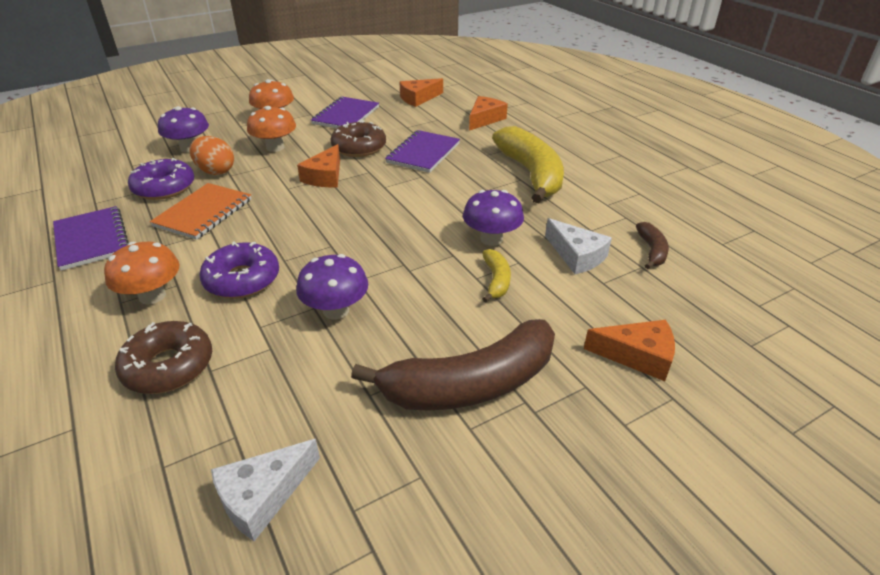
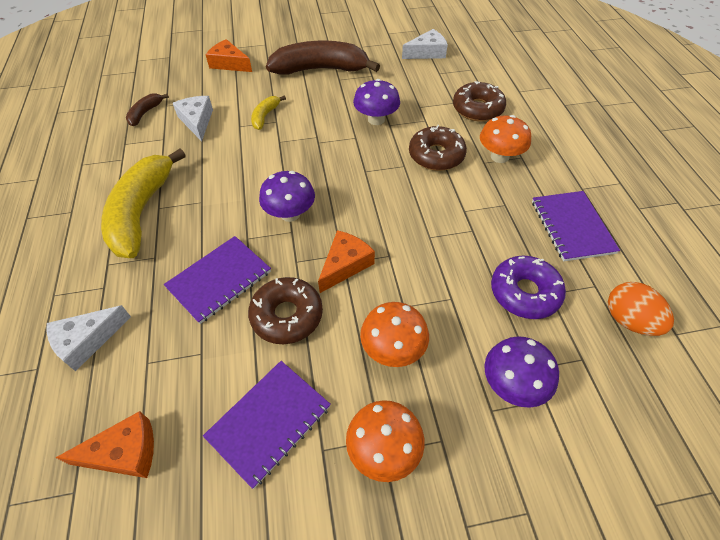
camera: 160 degrees left, 15 degrees up
(203, 213) = (474, 238): orange notebook -> none
(215, 171) = (469, 311): orange egg -> orange egg (629, 320)
(242, 279) = (436, 155): purple donut -> brown donut
(485, 119) = (87, 341): orange cheese -> white cheese
(491, 239) = (241, 148): purple mushroom -> purple mushroom (290, 214)

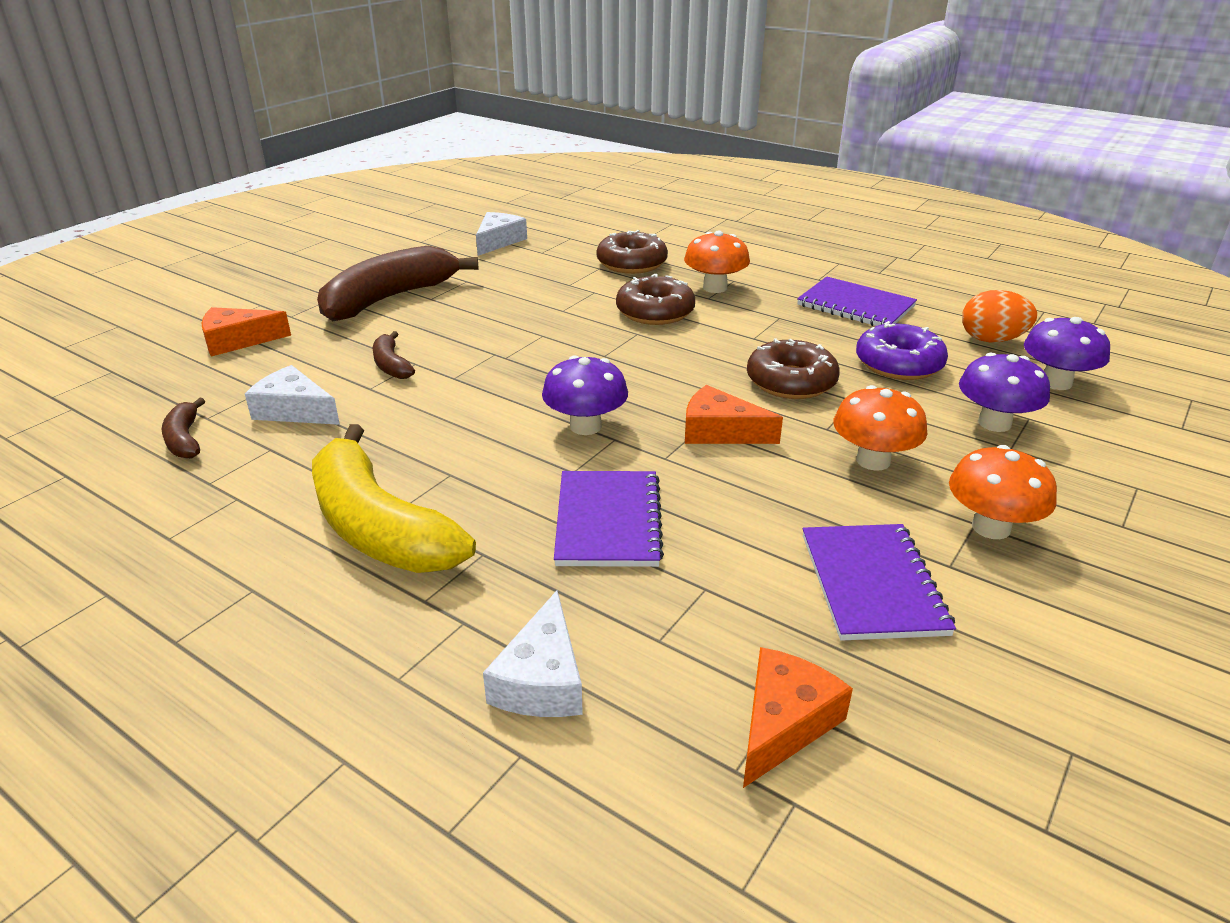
camera: 45 degrees left, 20 degrees down
(265, 116) = (391, 365): yellow banana -> brown banana
(287, 315) = (736, 501): brown donut -> brown donut (791, 382)
(345, 265) = (720, 431): orange cheese -> orange cheese turned 60 degrees counterclockwise
(376, 119) = (540, 312): purple mushroom -> purple mushroom (1056, 382)

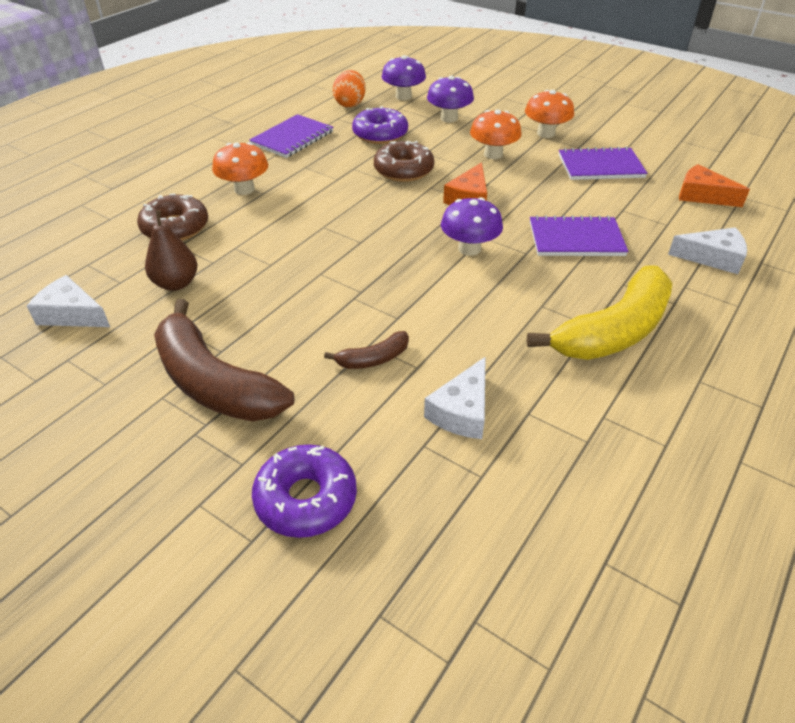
camera: 90 degrees left, 10 degrees up
(185, 439) = (524, 481): brown banana -> none
(237, 341) = (306, 499): orange cheese -> purple donut
(535, 272) = (176, 283): none -> brown pear
(655, 312) = (285, 217): brown donut -> none

